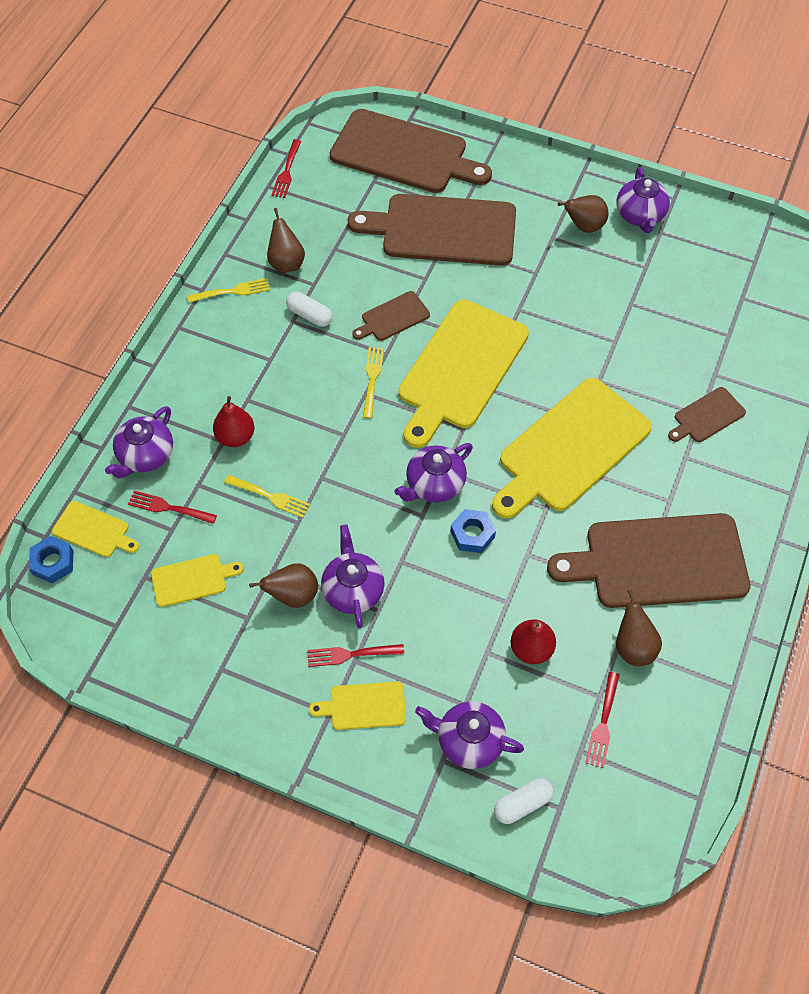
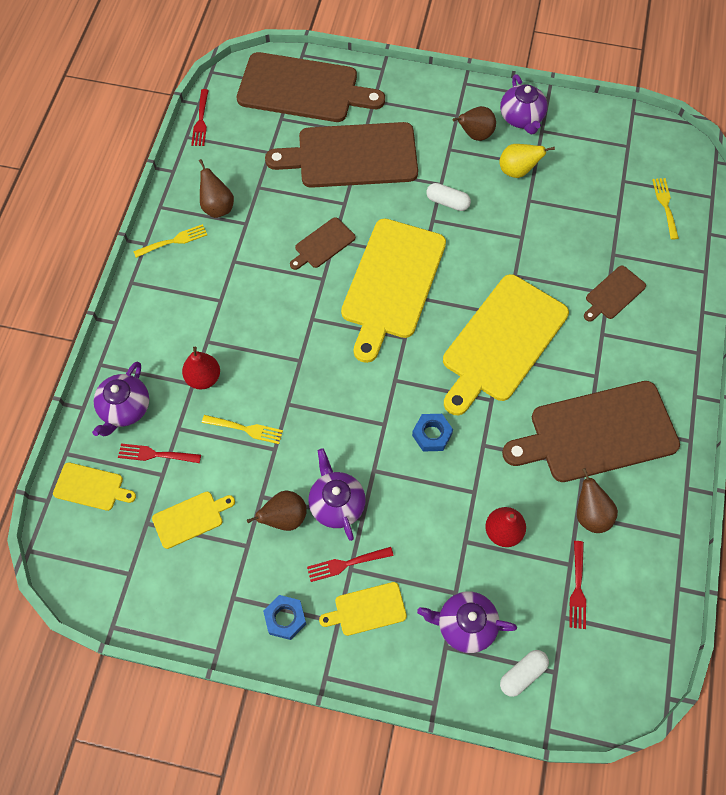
camera: 10 degrees left, 5 degrees up
(53, 562) = (60, 524): blue nut -> blue nut (285, 618)
(310, 315) = (248, 253): white capsule -> white capsule (447, 202)
(372, 379) = (316, 305): yellow fork -> yellow fork (665, 206)
(434, 484) = (389, 394): purple teapot -> none
(624, 271) = (517, 171): none -> yellow pear

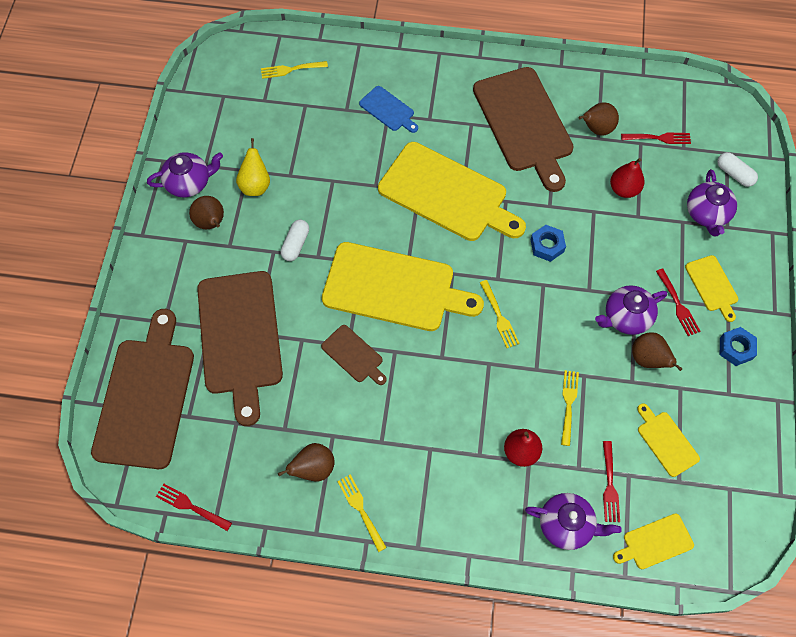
camera: 95 degrees left, 0 degrees up
(91, 487) = (655, 542): yellow cutting board -> yellow cutting board turned 120 degrees counterclockwise
(201, 120) = (191, 506): red fork -> red fork turned 150 degrees counterclockwise
(350, 376) = (499, 316): none -> yellow fork
(613, 294) = (388, 110): brown cutting board -> blue cutting board

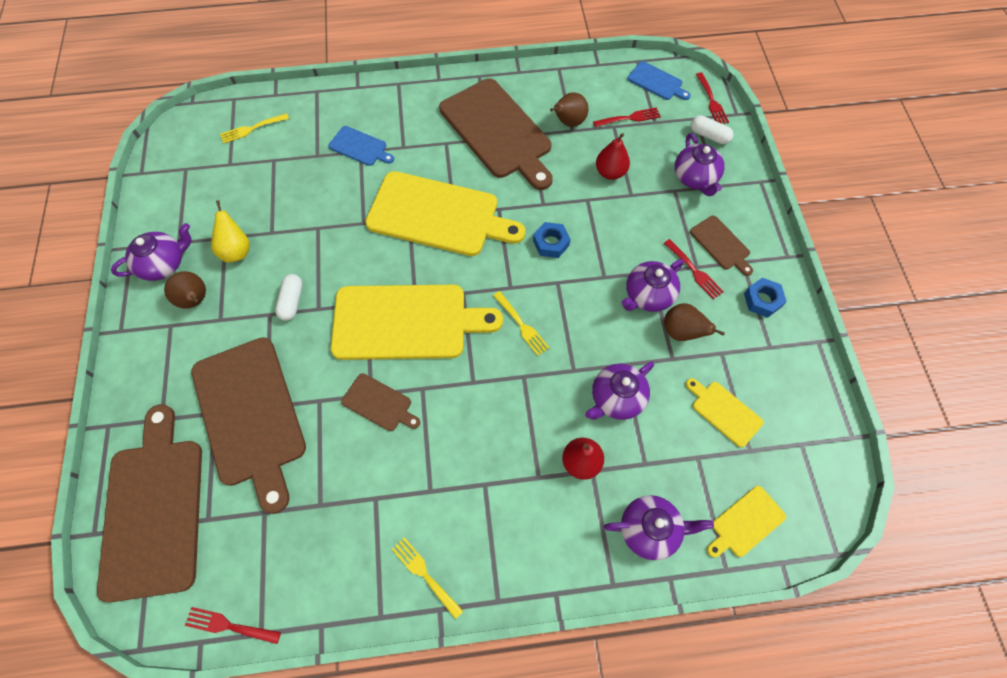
camera: 15 degrees left, 0 degrees up
(313, 469) = (362, 542): brown pear -> none
(569, 404) = (616, 398): yellow fork -> purple teapot
(609, 485) = (681, 473): red fork -> red fork (711, 101)
(698, 106) = (657, 82): none -> blue cutting board
(712, 286) = (721, 244): yellow cutting board -> brown cutting board

